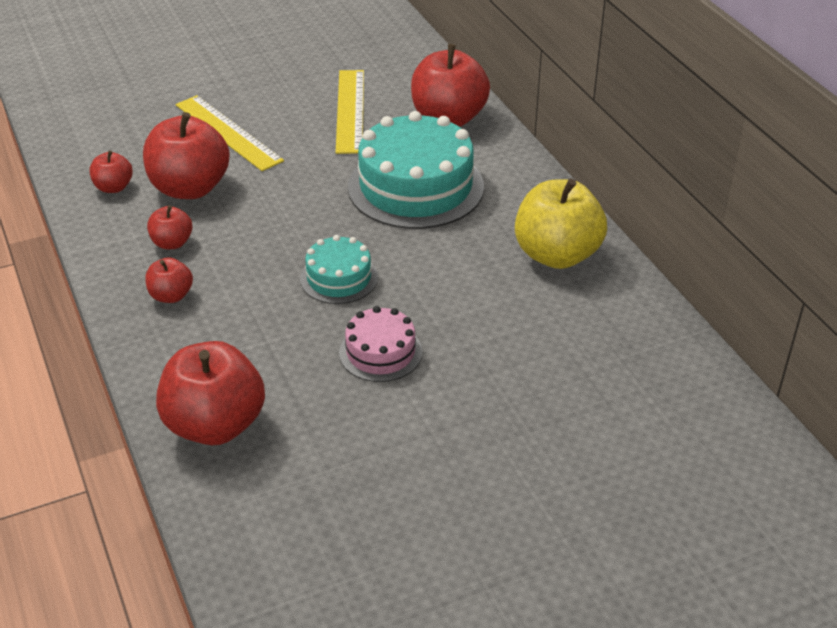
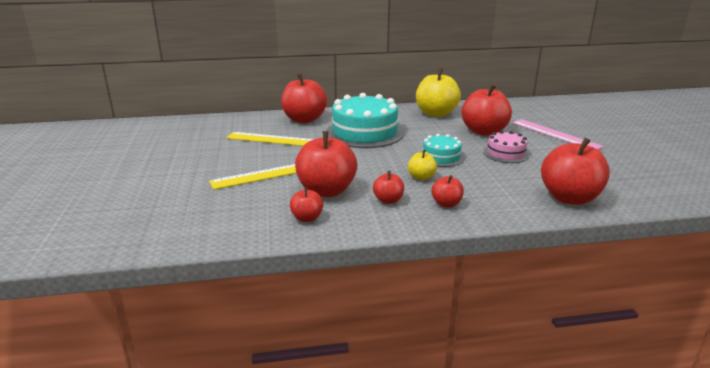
camera: 75 degrees left, 15 degrees down
(254, 264) = (421, 177): none -> yellow apple
(483, 322) = (484, 131): none -> red apple
(511, 422) = (555, 134): none -> pink ruler

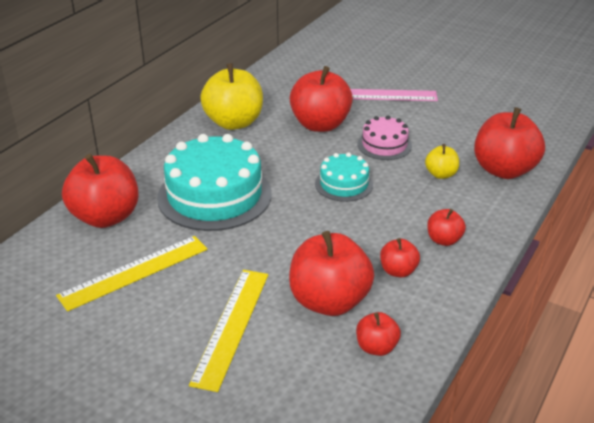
camera: 50 degrees left, 10 degrees up
(421, 177) = (373, 222): yellow apple -> yellow apple (441, 174)

